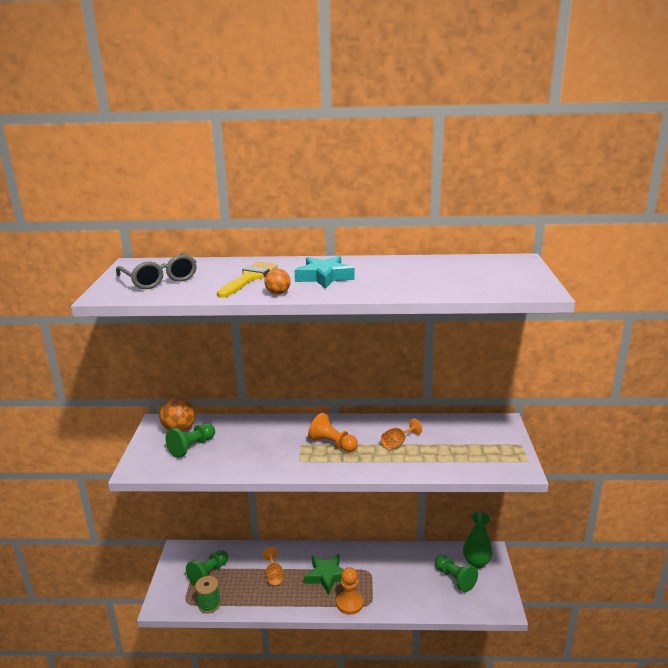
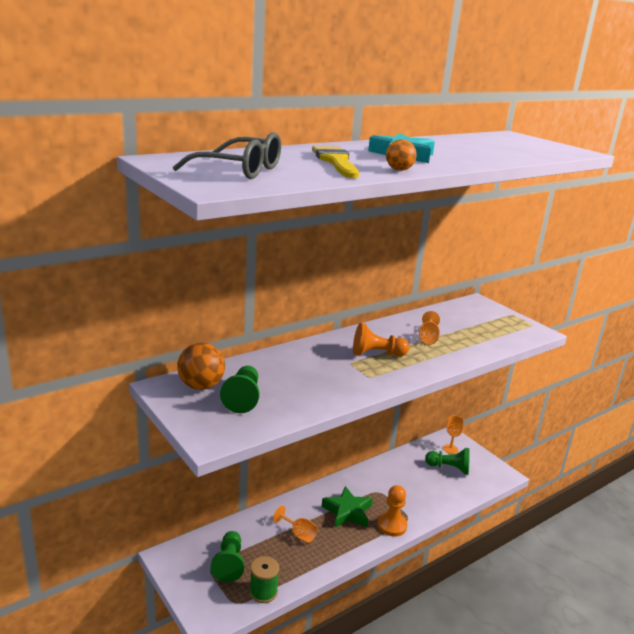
camera: 40 degrees left, 0 degrees up
(476, 562) = (450, 449): green vase -> orange goblet

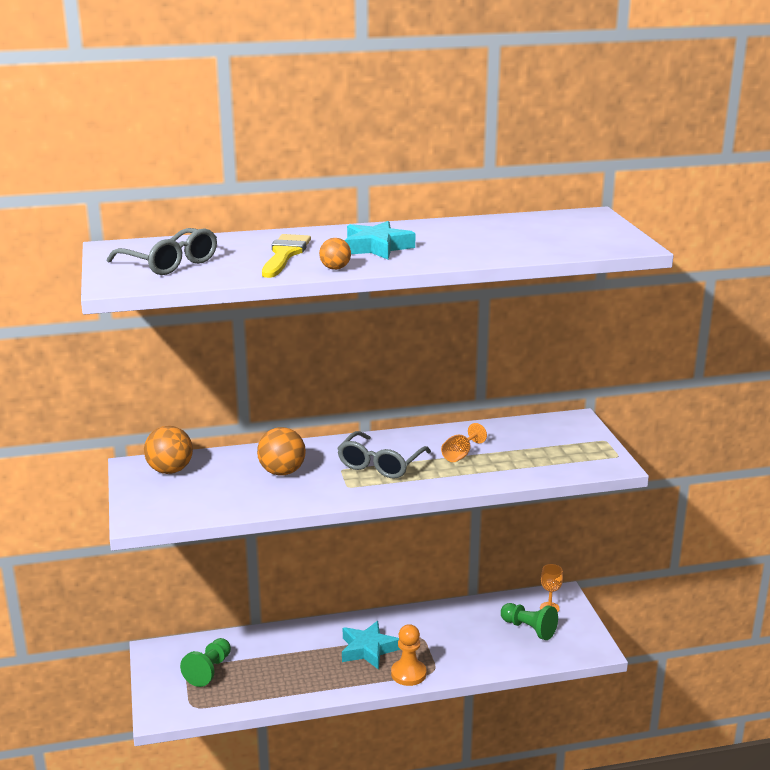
camera: 25 degrees right, 0 degrees up
(243, 398) = (199, 488): green pawn -> none
(263, 592) = (225, 703): green spool -> none
(298, 534) = (298, 659): orange goblet -> none
(303, 372) = (282, 472): none -> orange ball
(347, 512) = (368, 649): green star -> turquoise star
(376, 354) = (380, 464): orange pawn -> grey glasses

